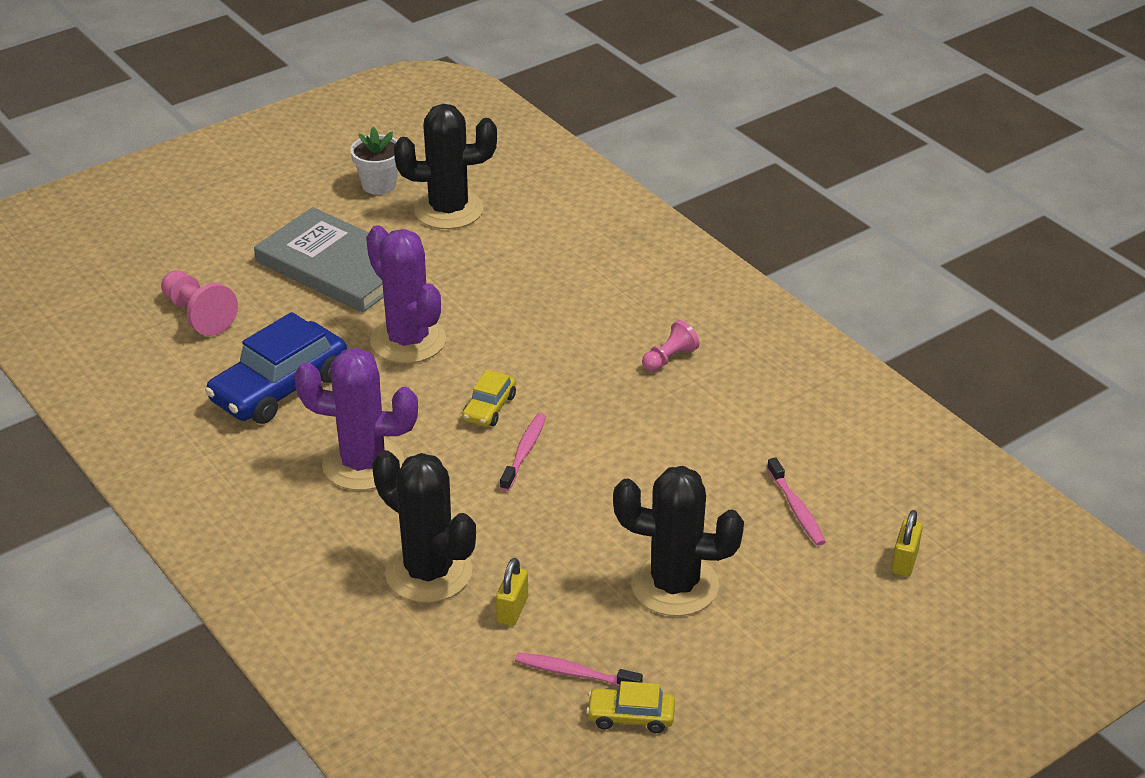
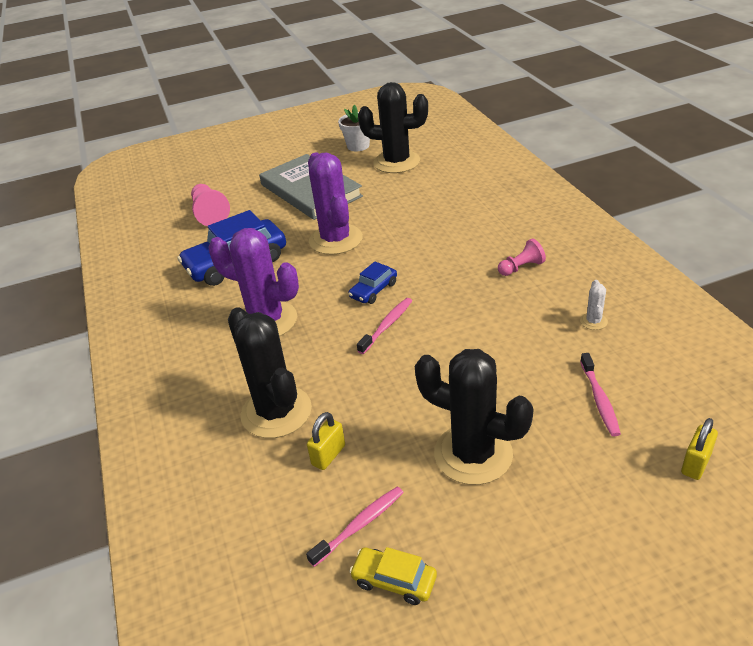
camera: 20 degrees right, 0 degrees up
(489, 408) = (373, 290): yellow car -> blue car
(575, 673) = (359, 525): pink toothbrush -> pink toothbrush turned 105 degrees clockwise
(771, 419) = (593, 321): none -> white cactus

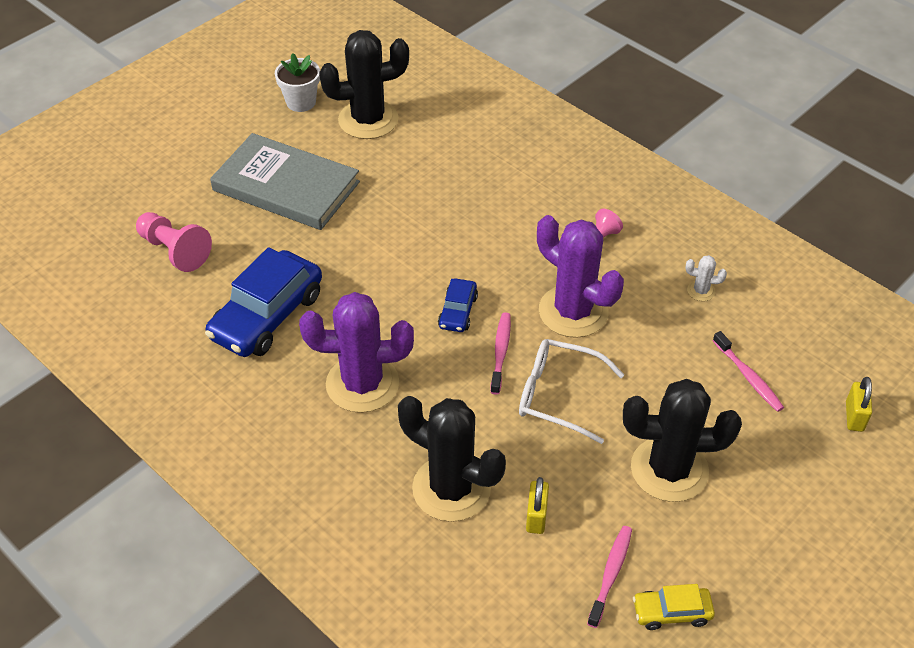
camera: 30 degrees left, 10 degrees up
(335, 240) = (368, 253): purple cactus -> purple cactus (573, 311)
(413, 368) = (558, 395): none -> white glasses
(593, 321) = (701, 291): white cactus -> white cactus turned 60 degrees counterclockwise

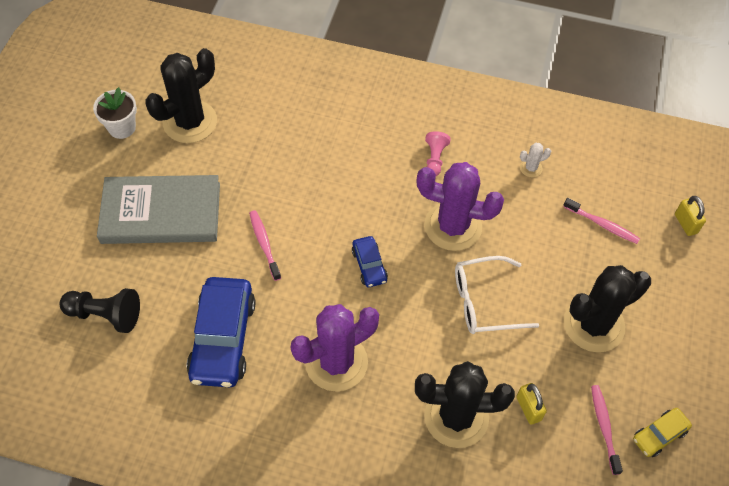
camera: 30 degrees left, 10 degrees up
(174, 251) = (105, 315): pink pawn -> black pawn
(500, 353) = (422, 286): pink toothbrush -> pink toothbrush (264, 244)

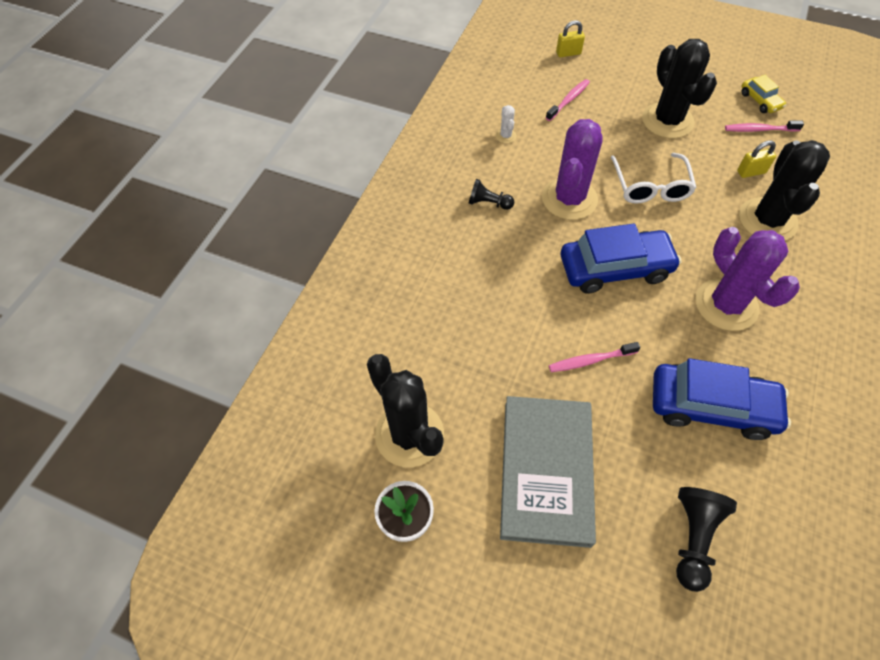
camera: 80 degrees left, 0 degrees up
(369, 265) = (615, 268): blue car -> blue car, size x2.01
(435, 159) = (488, 203): pink pawn -> black pawn

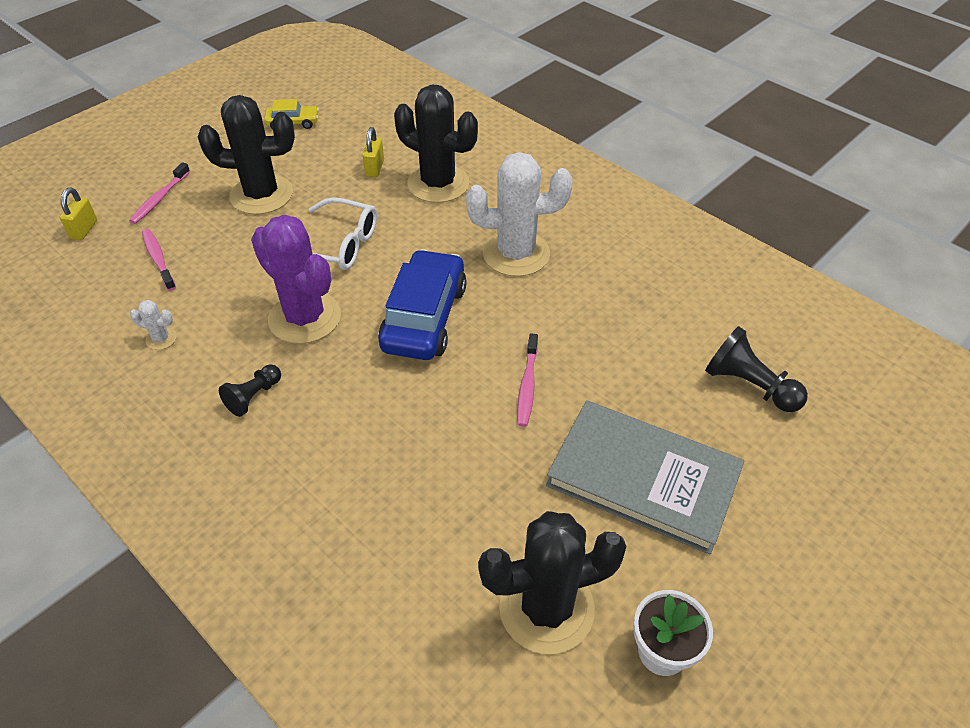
camera: 70 degrees left, 10 degrees down
(711, 406) = (620, 313): blue car -> none
(726, 305) = (516, 254): purple cactus -> white cactus
(760, 130) = (328, 139): pink toothbrush -> pink toothbrush (160, 198)

